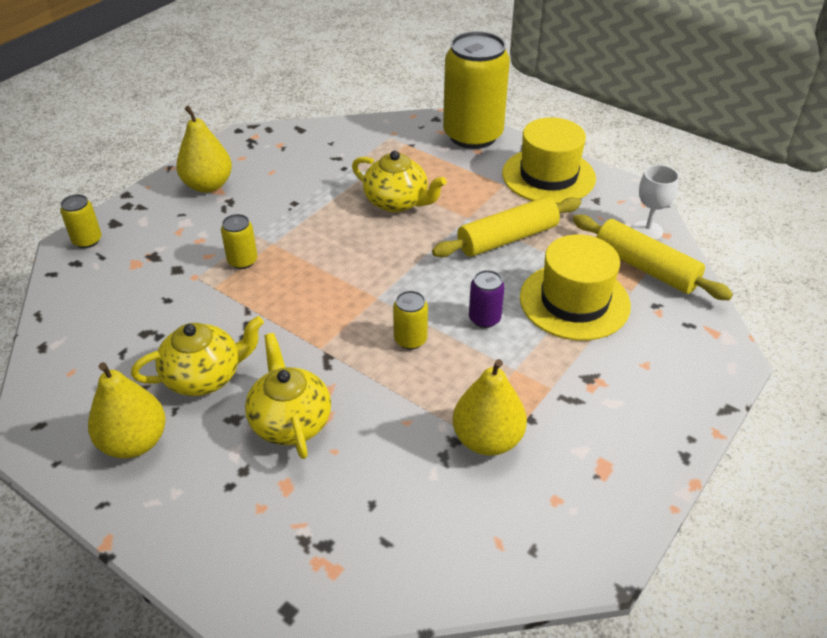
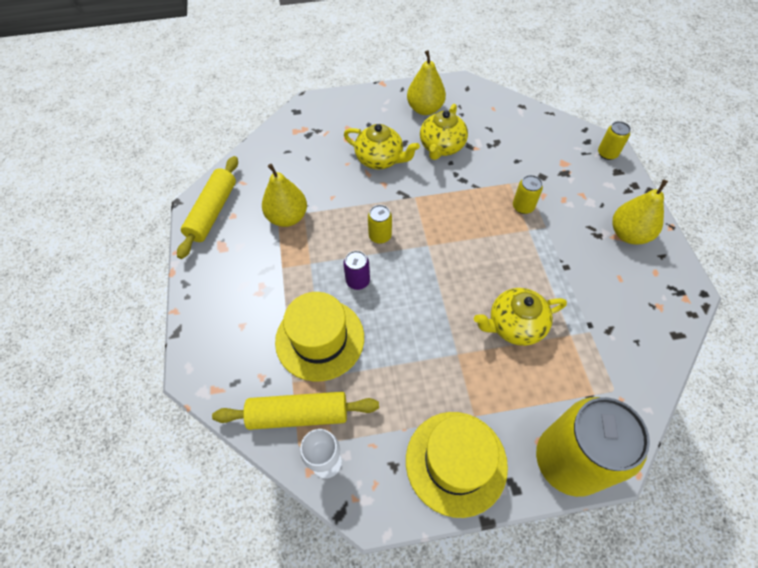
camera: 135 degrees right, 15 degrees up
(507, 238) = (411, 357): yellow rolling pin -> yellow rolling pin (212, 212)

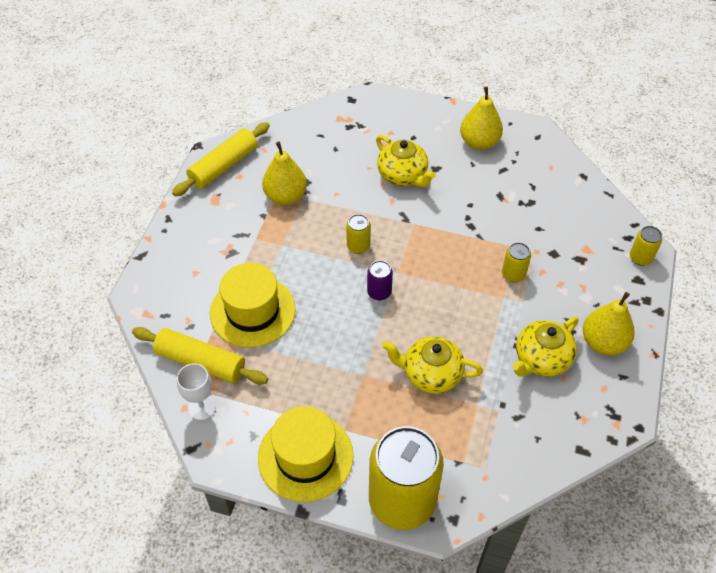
camera: 25 degrees right, 5 degrees down
(358, 281) = (314, 277): purple can -> purple can (379, 292)
(441, 147) = (471, 186): yellow teapot -> yellow teapot (541, 359)

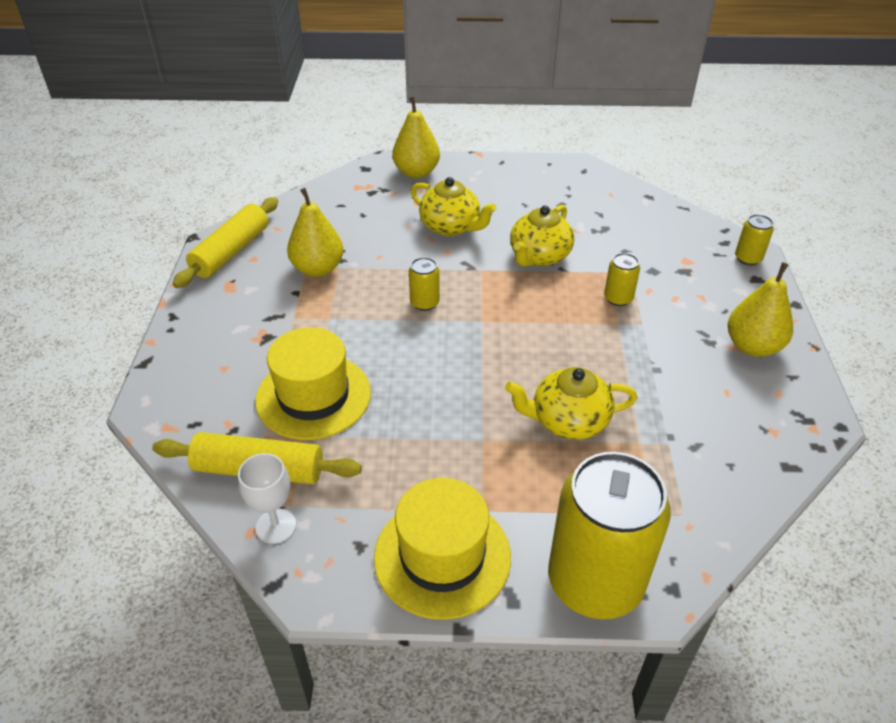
camera: 15 degrees left, 10 degrees down
(379, 292) = (468, 345): purple can -> none
(479, 142) = (523, 185): yellow pear -> yellow pear (416, 172)
(541, 359) = (692, 378): yellow teapot -> yellow teapot (539, 256)

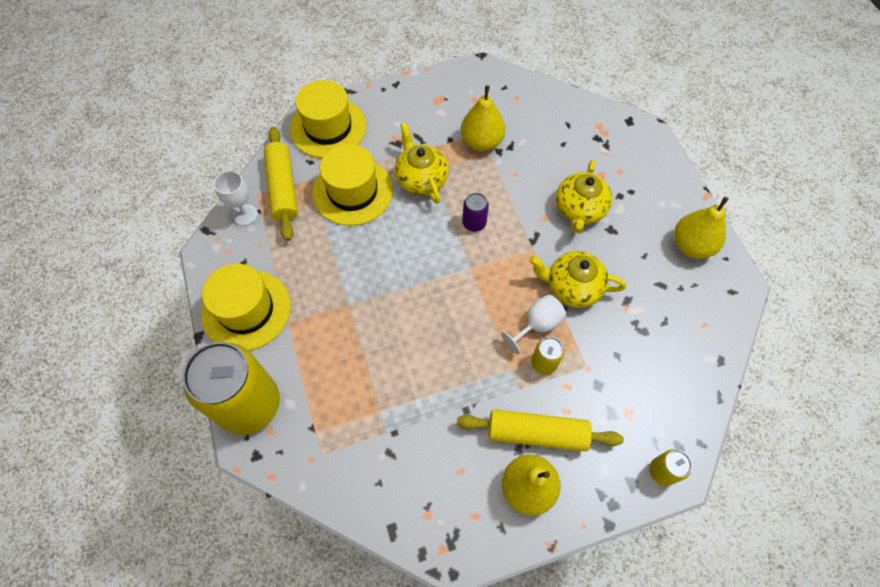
camera: 70 degrees right, 20 degrees up
(190, 397) = (328, 127): none -> yellow hat
(231, 251) = (476, 83): yellow rolling pin -> yellow rolling pin (537, 433)
(416, 172) = (645, 159): yellow pear -> yellow pear (691, 246)
(424, 303) = (474, 223): yellow can -> purple can
(568, 421) = (385, 356): yellow teapot -> yellow teapot (421, 179)
(573, 291) = (537, 325): none -> white goblet

